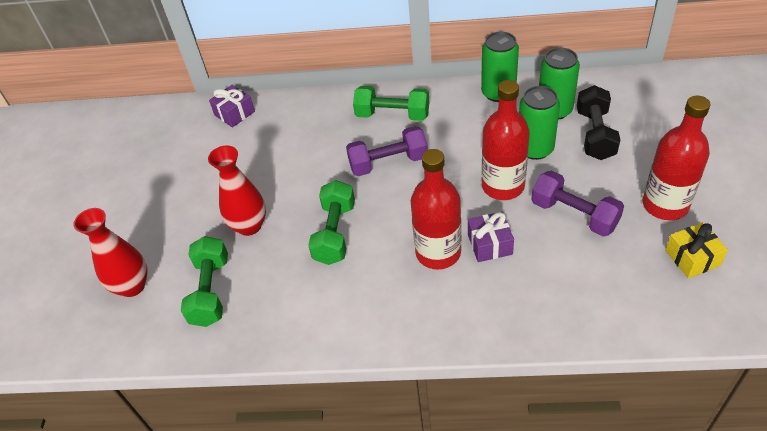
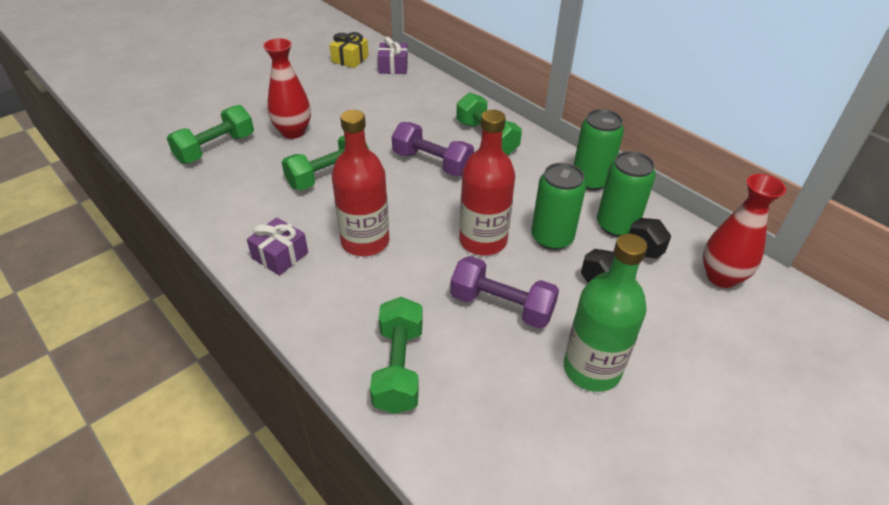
camera: 40 degrees right, 5 degrees down
(132, 286) = (190, 113): red vase -> red vase (721, 277)
(490, 244) = (406, 268): purple gift -> purple gift (280, 255)
(574, 215) = (501, 306): purple dumbbell -> purple dumbbell turned 60 degrees counterclockwise
(582, 303) = (399, 367): none -> green dumbbell
(665, 205) = (591, 369): red bottle -> green bottle
(692, 258) = (544, 428): yellow gift -> yellow gift (350, 59)

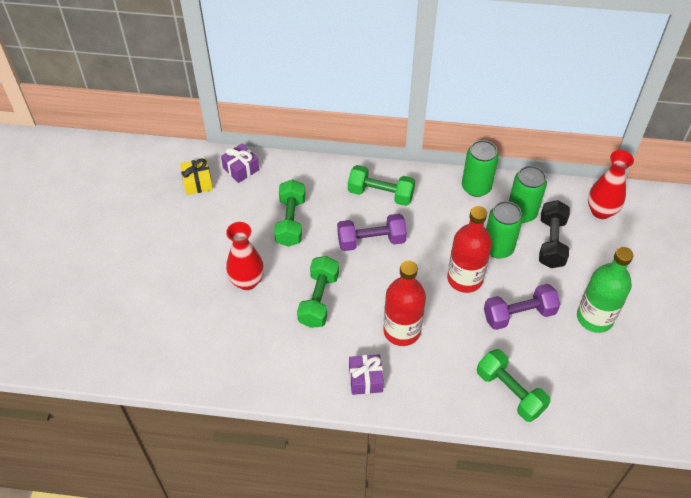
camera: 40 degrees left, 10 degrees up
(216, 148) = (211, 335): green dumbbell -> green dumbbell (291, 221)

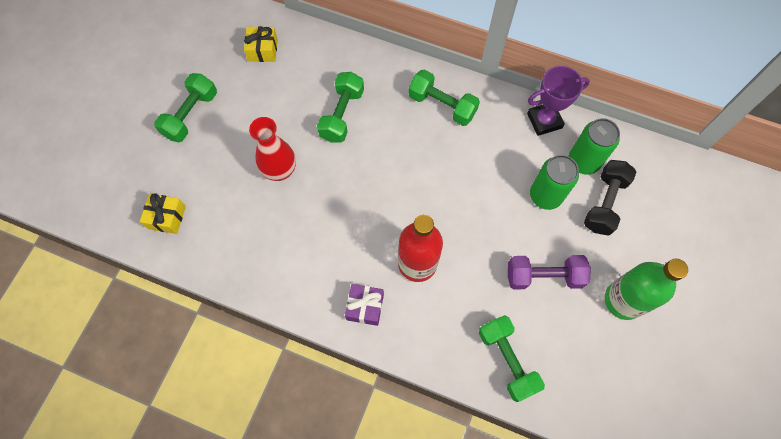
camera: 15 degrees right, 15 degrees up
(149, 347) = (167, 217): none -> yellow gift
(241, 169) = (309, 44): purple gift -> none
(319, 299) = (344, 208): green dumbbell -> green dumbbell (191, 115)
(371, 241) = (416, 156): purple dumbbell -> none
(465, 278) = (500, 222): red bottle -> none
(476, 187) = (544, 121): green can -> purple trophy
(601, 211) = (670, 180): red vase -> none

